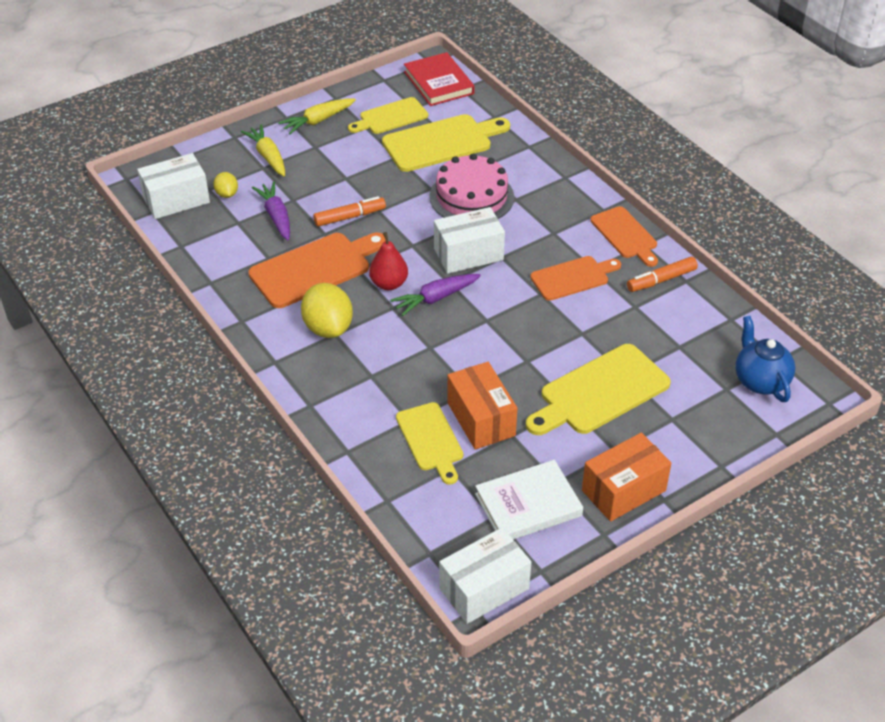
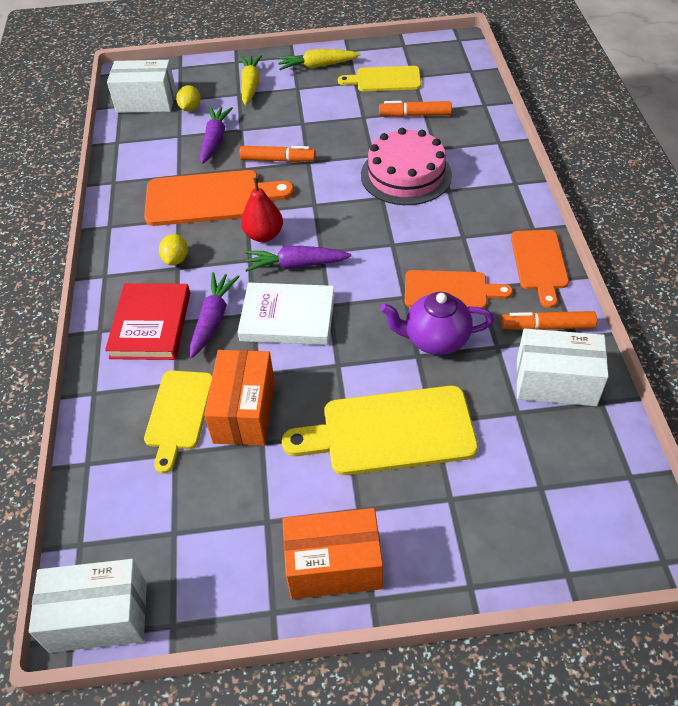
camera: 30 degrees right, 5 degrees up
(328, 328) = (176, 259): yellow lemon -> yellow lemon, size x0.53
(400, 363) = (213, 319): none -> purple carrot
(438, 83) = (452, 60): red book -> red book (151, 325)
(441, 142) = (415, 115): yellow cutting board -> orange marker
(468, 254) = (361, 230): white box -> white box (556, 382)
(528, 505) = (219, 534): white book -> white book (287, 317)
(587, 317) = (435, 340): none -> purple teapot
(760, 381) = (590, 494): blue teapot -> none

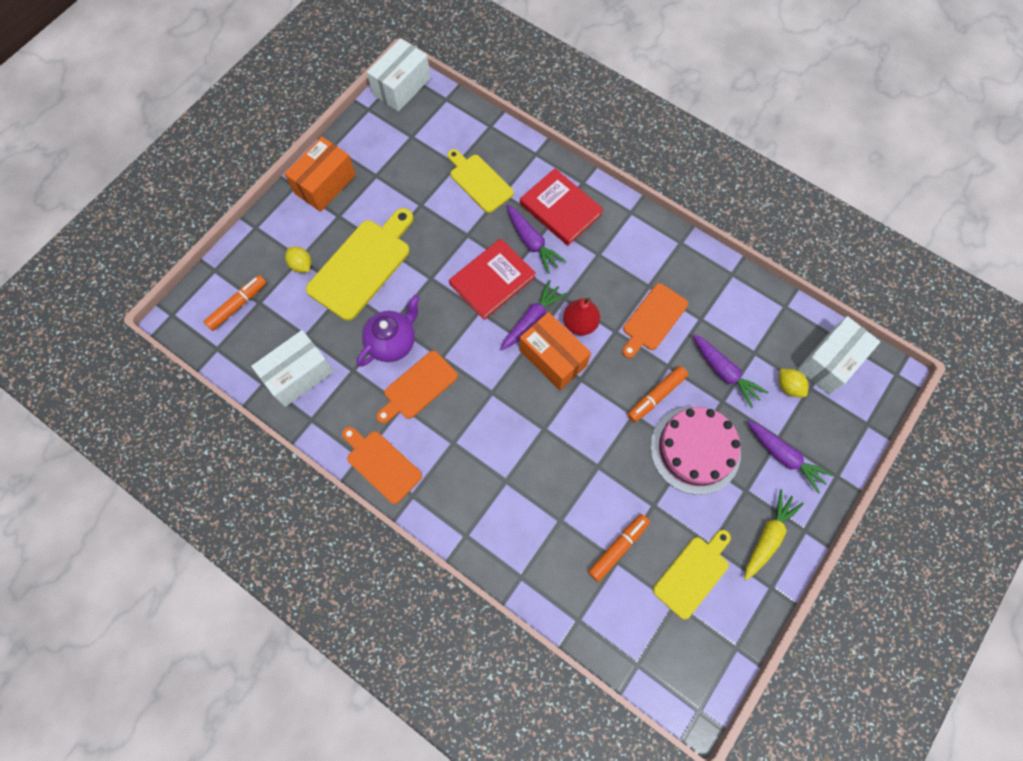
camera: 130 degrees right, 20 degrees up
(176, 259) = (607, 258): yellow lemon -> yellow lemon (301, 265)
(209, 198) = (653, 319): orange cutting board -> orange cutting board, size x0.64
(244, 411) = (448, 211): orange box -> orange box (553, 358)
(250, 85) = (784, 457): yellow carrot -> purple carrot
(287, 317) = (492, 281): white book -> red book
(406, 175) = (551, 468): pink cake -> pink cake (695, 449)
(547, 326) = (334, 412): orange marker -> orange marker (238, 305)

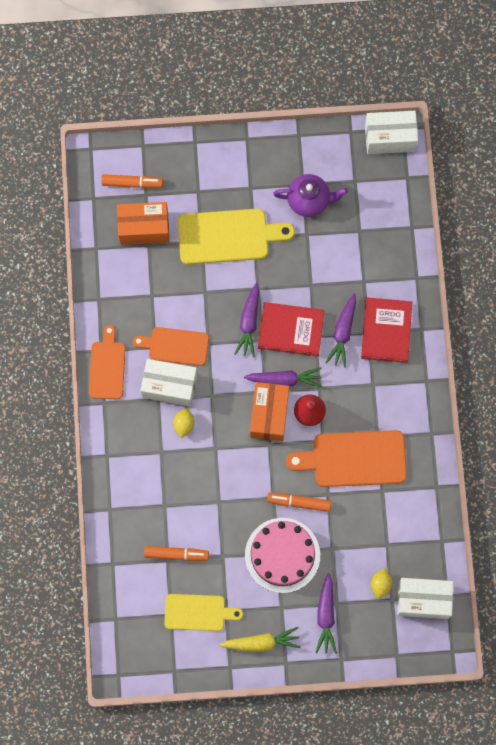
camera: 50 degrees right, 5 degrees up
(299, 375) = (120, 265): white box -> white box (169, 386)
(301, 265) = (194, 197): yellow lemon -> yellow lemon (184, 425)
(325, 184) = (266, 157): orange box -> orange box (144, 228)
(392, 342) = (191, 303): purple teapot -> purple teapot (309, 201)
(479, 181) = (359, 258): yellow cutting board -> none
(653, 319) = (354, 459): orange cutting board -> orange cutting board, size x1.56
(724, 372) = (354, 535): purple carrot -> purple carrot (249, 323)

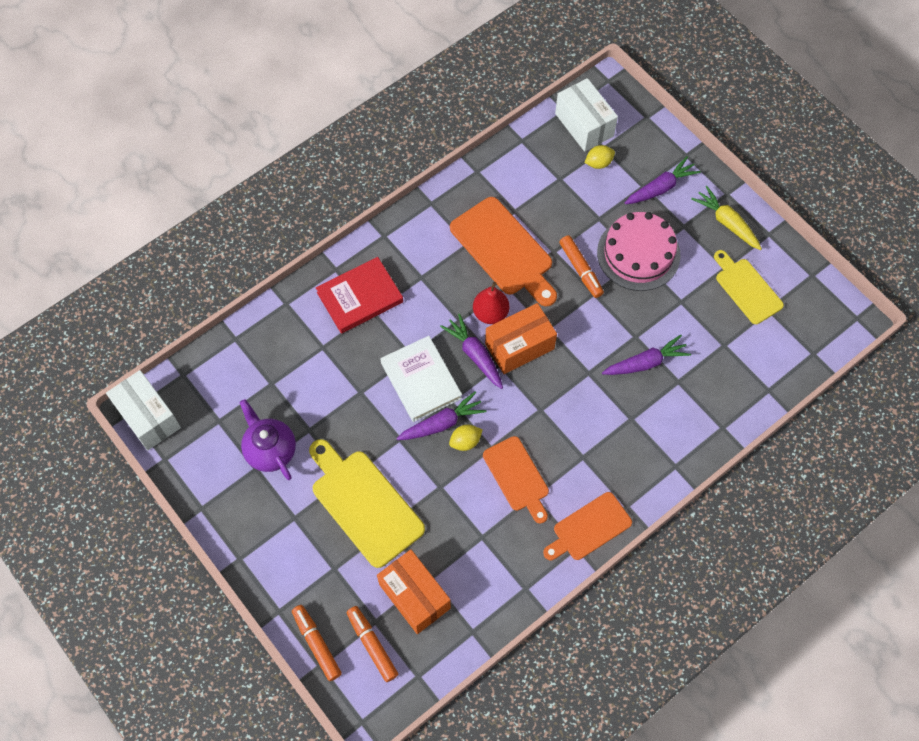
camera: 125 degrees left, 10 degrees down
(169, 386) = (561, 454): white box -> none
(176, 554) = (713, 341): orange marker -> orange marker (317, 644)
(184, 425) = (589, 415): yellow lemon -> yellow lemon (465, 442)
(291, 330) = (421, 380): red book -> white book
(343, 333) = (389, 333): purple carrot -> purple carrot (645, 363)

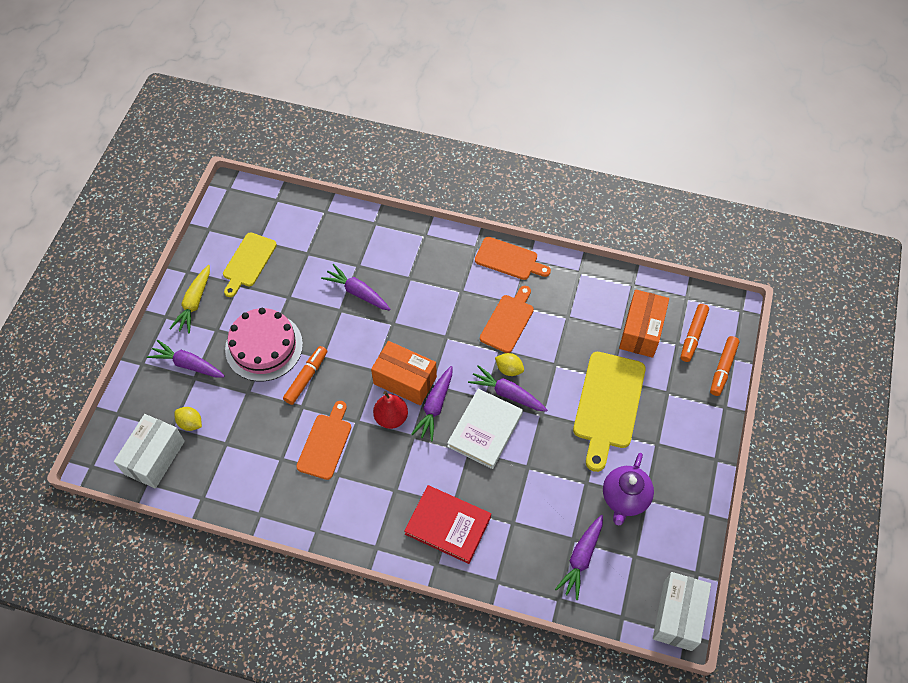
camera: 125 degrees left, 5 degrees down
(251, 378) = (581, 558): none -> purple carrot
(504, 250) = (325, 443): orange cutting board -> orange cutting board, size x0.64

